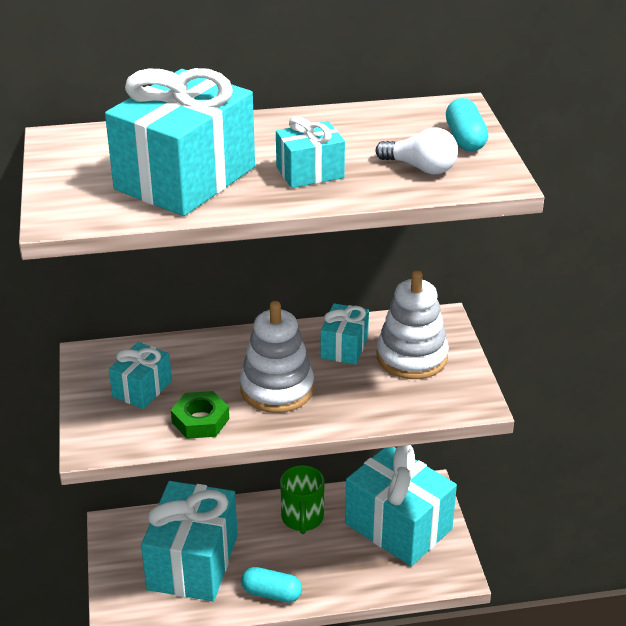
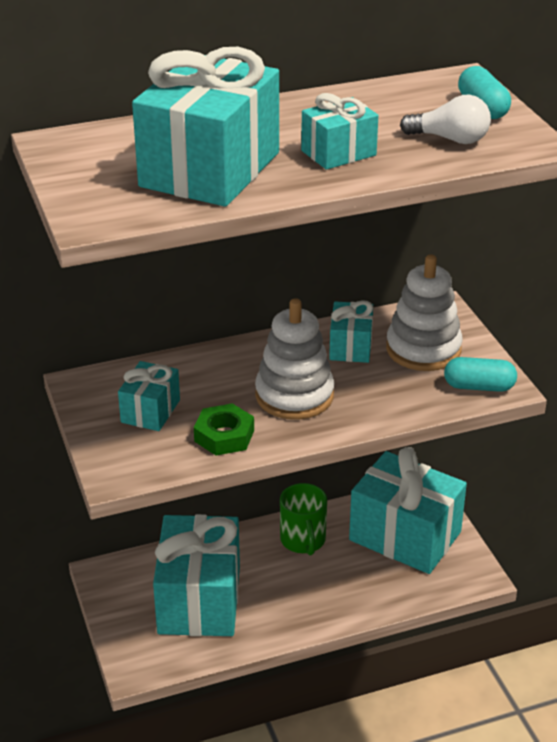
camera: 10 degrees left, 0 degrees up
(271, 593) = (292, 620): turquoise capsule -> turquoise capsule (479, 386)

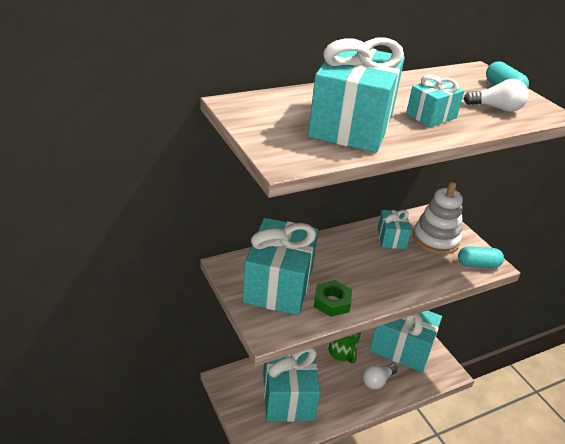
camera: 10 degrees left, 0 degrees up
(150, 411) = (279, 285): turquoise gift -> turquoise gift, size x2.01
(294, 395) = (368, 272): white stacking toy -> none
(350, 585) = (377, 381): none -> white light bulb

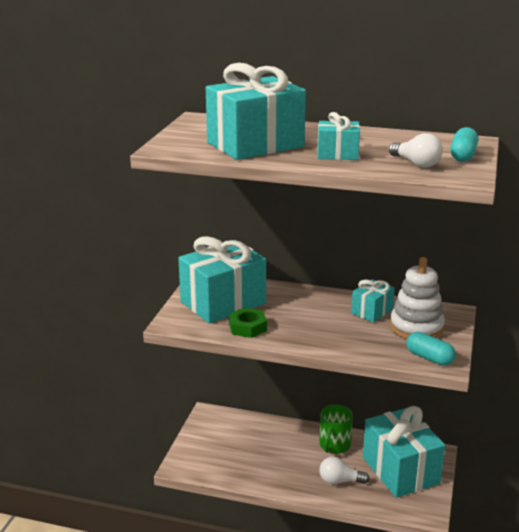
camera: 45 degrees right, 10 degrees down
(288, 395) = (246, 449): turquoise gift -> none

